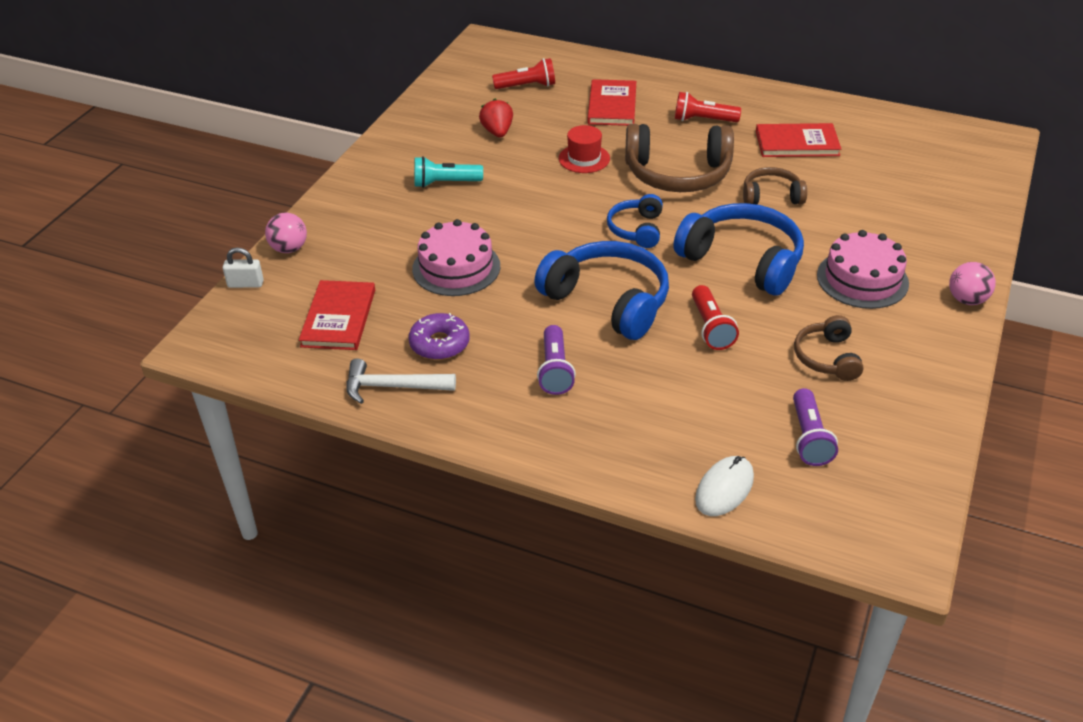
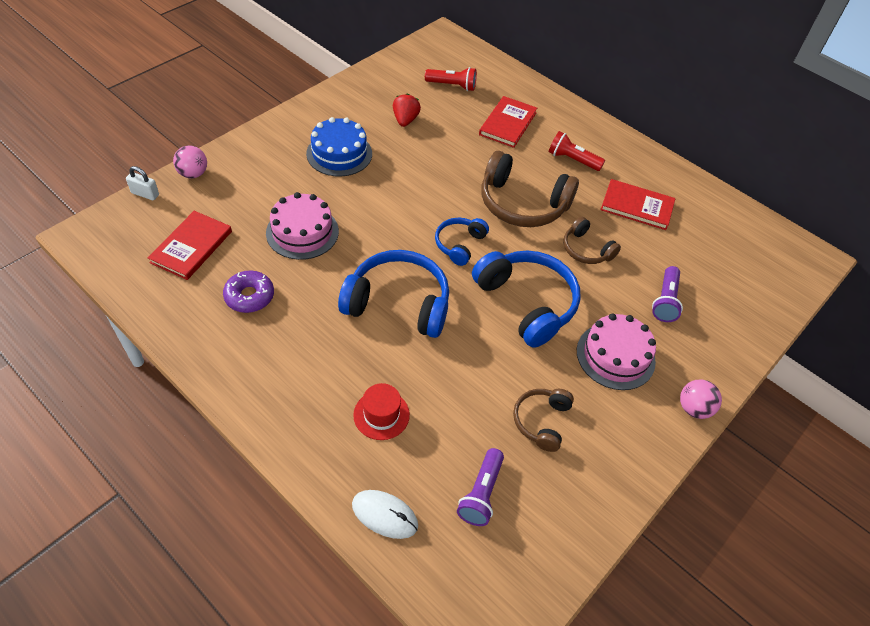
camera: 15 degrees right, 10 degrees up
(392, 387) = (192, 322): white hammer -> none
(445, 183) = (339, 153): turquoise flashlight -> blue cake
(555, 370) = (320, 352): purple flashlight -> purple flashlight (665, 301)
(584, 158) = (457, 165): red hat -> red hat (381, 415)
(608, 301) = (398, 303): blue headphones -> blue headphones turned 45 degrees counterclockwise
(711, 327) = (464, 357): red flashlight -> none
(724, 488) = (384, 515): white mouse -> white mouse turned 60 degrees clockwise
(771, 196) = (586, 250): brown headphones -> brown headphones turned 150 degrees counterclockwise

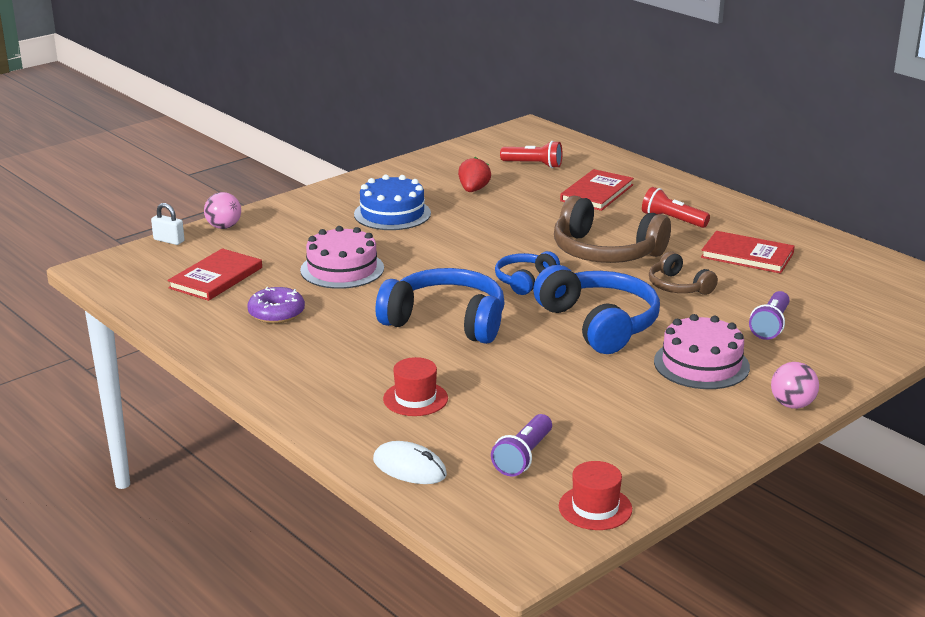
camera: 10 degrees right, 25 degrees down
(541, 421) = (603, 408): brown headphones -> none
(548, 563) = (595, 508): none -> red hat

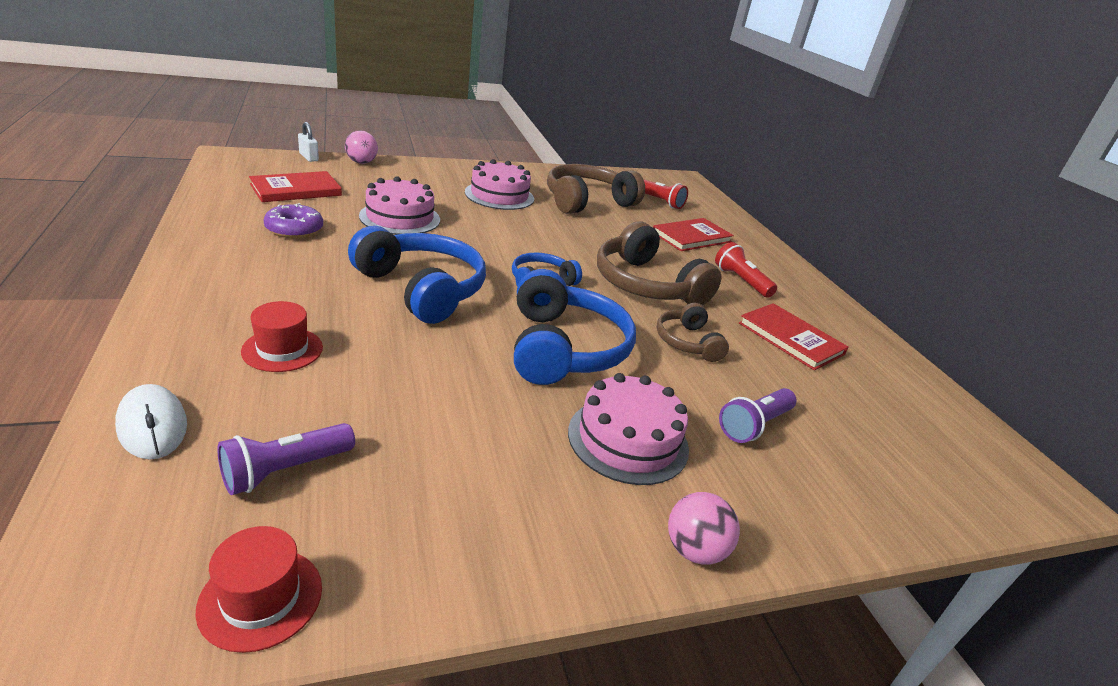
camera: 20 degrees right, 5 degrees up
(392, 214) = (499, 195): blue cake -> pink cake
(473, 190) = (587, 201): red strawberry -> brown headphones

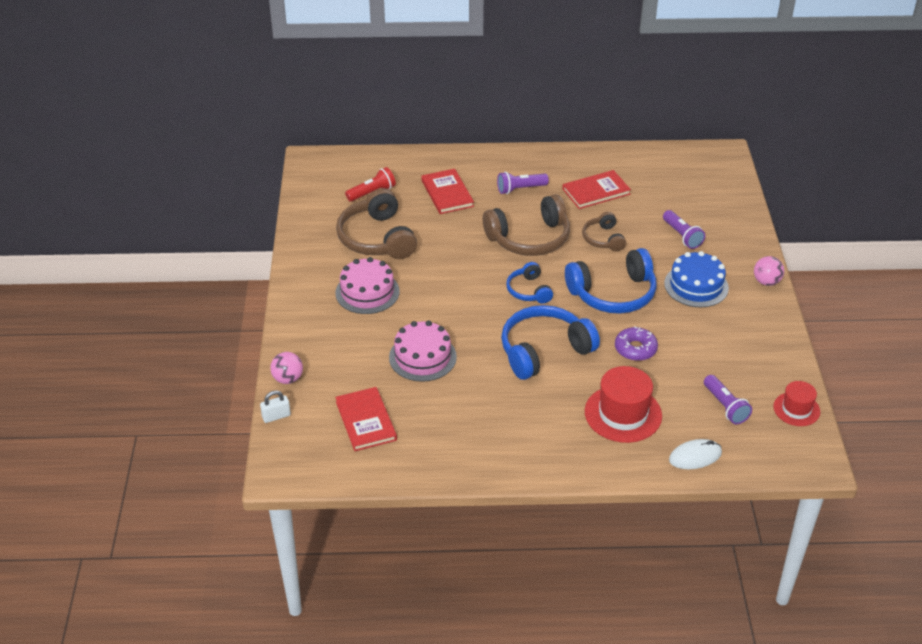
camera: 70 degrees left, 10 degrees up
(282, 349) = (623, 414): red hat -> red hat, size x1.67
(294, 229) = (451, 417): purple donut -> purple donut (635, 349)
(564, 348) = (613, 294): blue headphones -> blue headphones turned 150 degrees clockwise
(628, 439) = (696, 285): pink cake -> blue cake
(687, 342) = (603, 239): brown headphones -> brown headphones turned 75 degrees clockwise
(741, 281) = (520, 189): red flashlight -> purple flashlight

